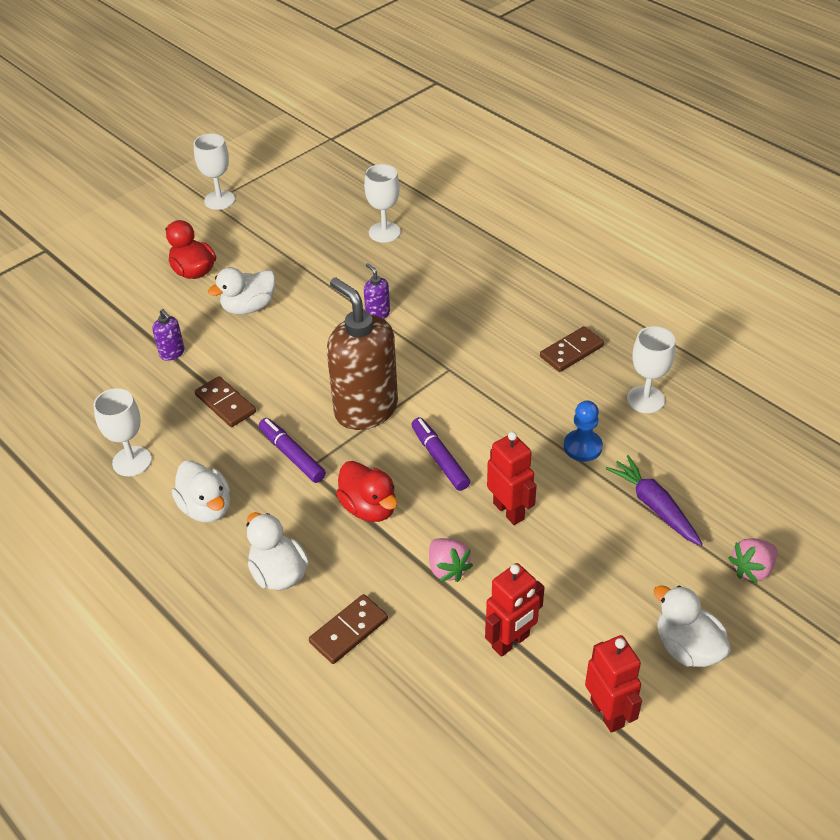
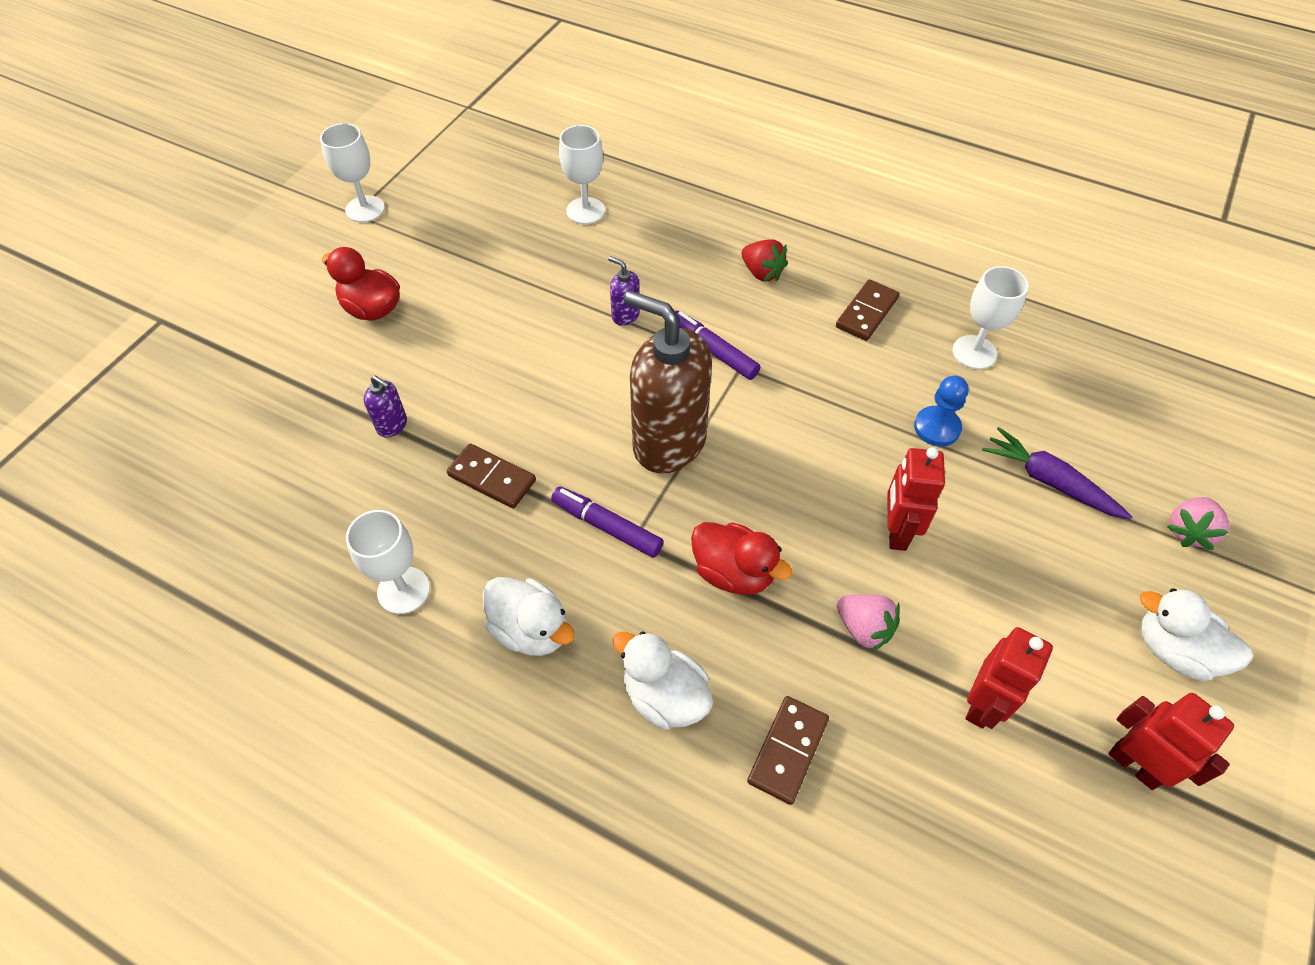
camera: 20 degrees left, 10 degrees up
(248, 307) = (464, 341): white duck -> none
(439, 459) = (785, 485): purple marker -> purple marker (713, 351)
(501, 305) = (762, 273): none -> red strawberry
(509, 511) = (896, 531): red robot -> red robot turned 120 degrees counterclockwise

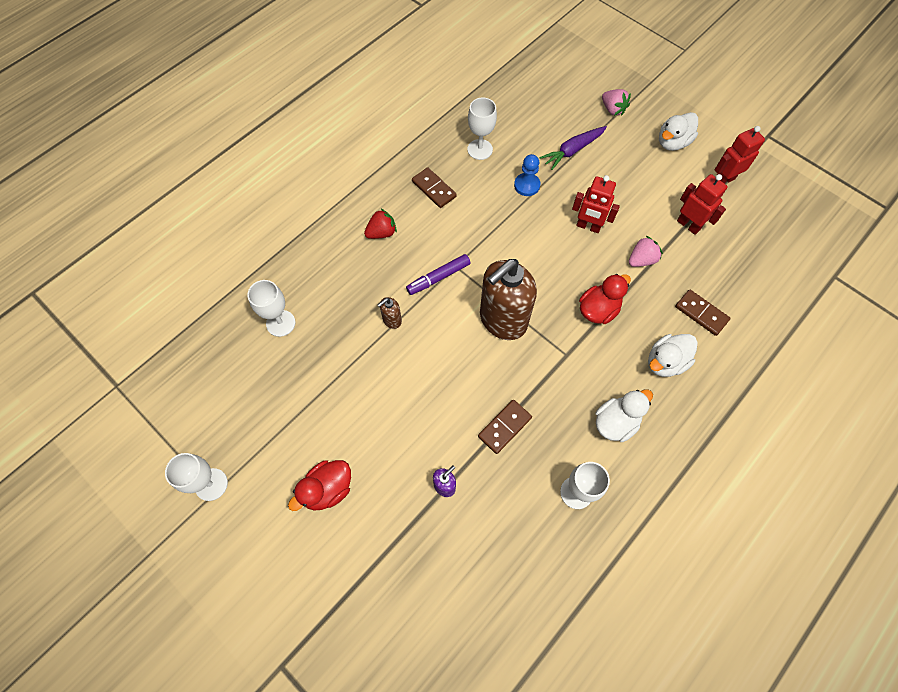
camera: 75 degrees left, 10 degrees up
(607, 526) = (555, 367): purple marker -> none
(625, 315) = (392, 320): purple soap dispenser -> brown soap dispenser

